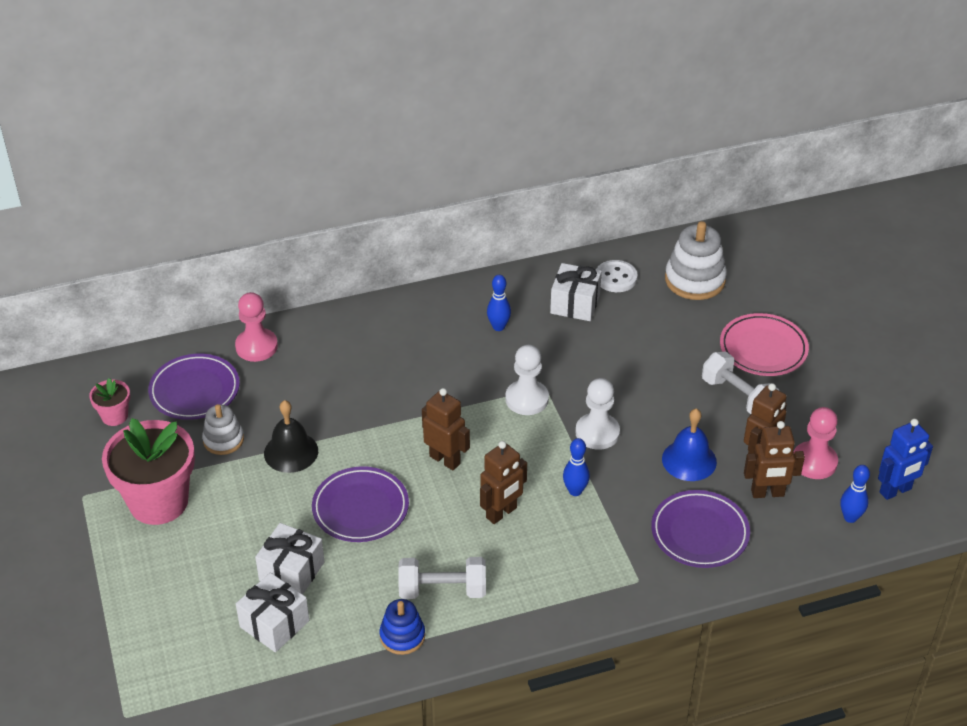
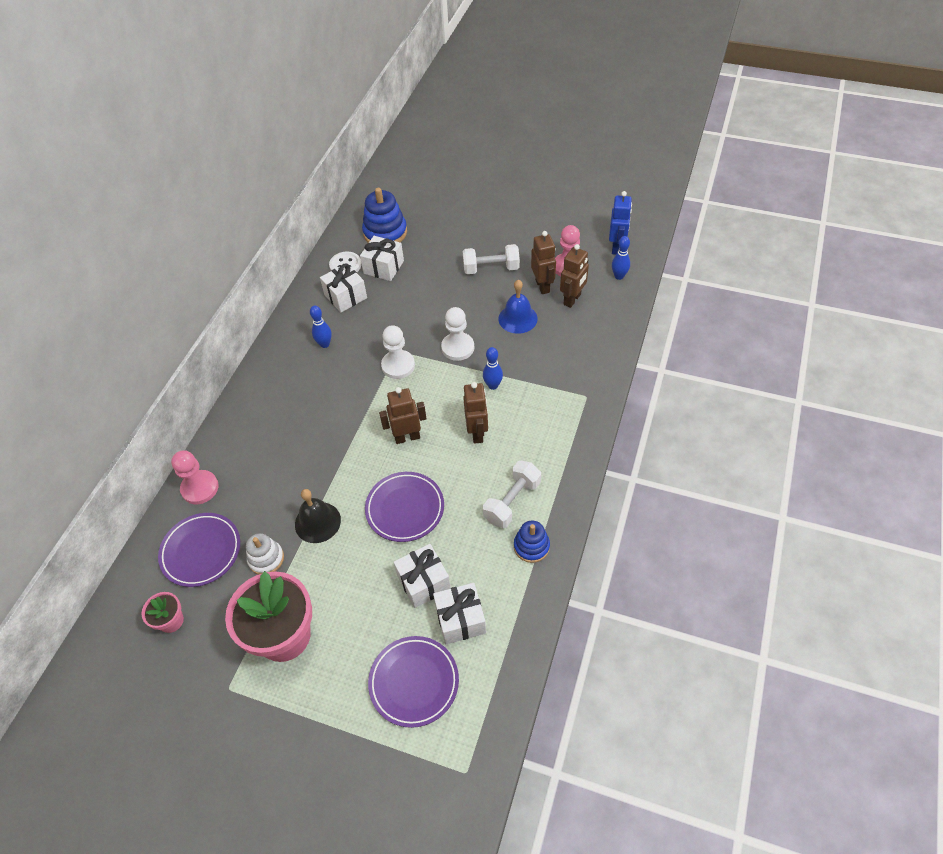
camera: 50 degrees left, 10 degrees up
(645, 308) = (383, 267): none -> white gift
(695, 280) = (385, 233): white stacking toy -> blue stacking toy
(699, 533) = (575, 346): purple plate -> purple plate (414, 682)
(763, 349) = (467, 237): pink plate -> none

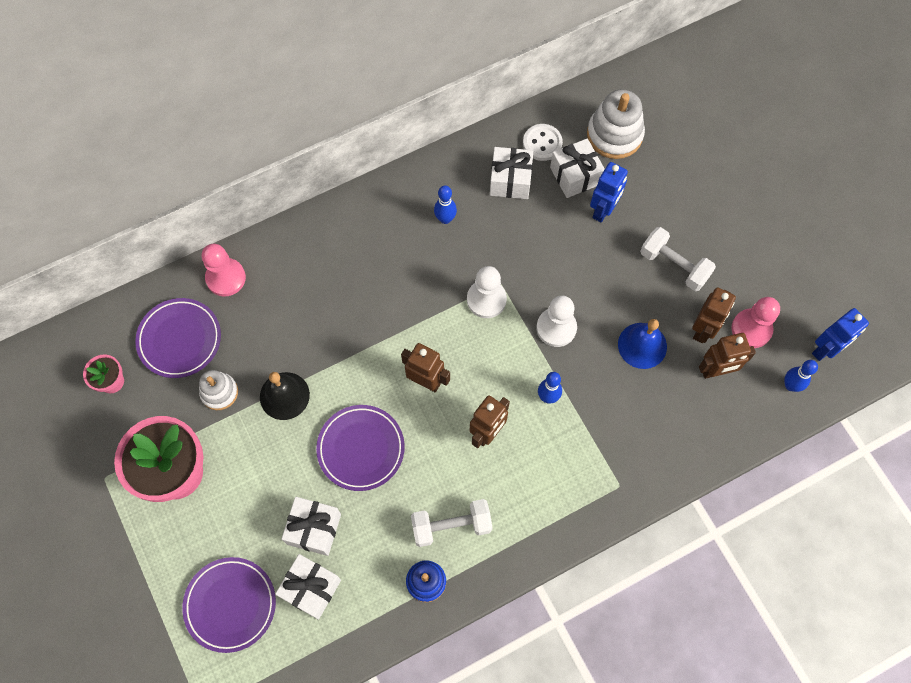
camera: 40 degrees right, 15 degrees up
(385, 233) = (614, 135): blue stacking toy -> white stacking toy
(420, 272) = (603, 210): none -> blue robot

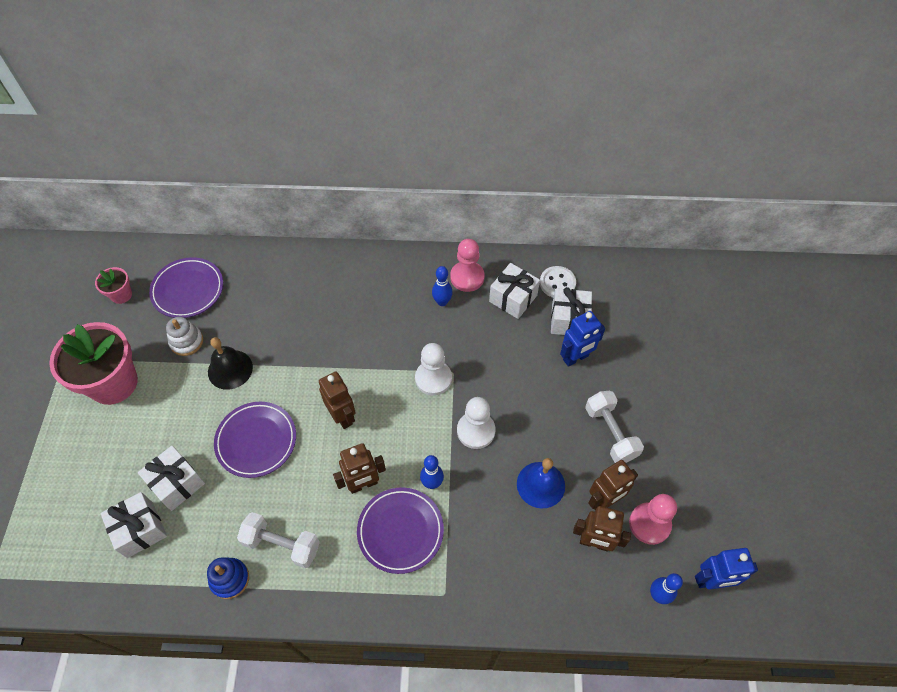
camera: 30 degrees right, 10 degrees down
(226, 278) = (251, 264): pink pawn -> pink pawn (467, 277)
(230, 605) = (74, 506): purple plate -> purple plate (400, 531)
(614, 135) = (622, 304): white stacking toy -> none

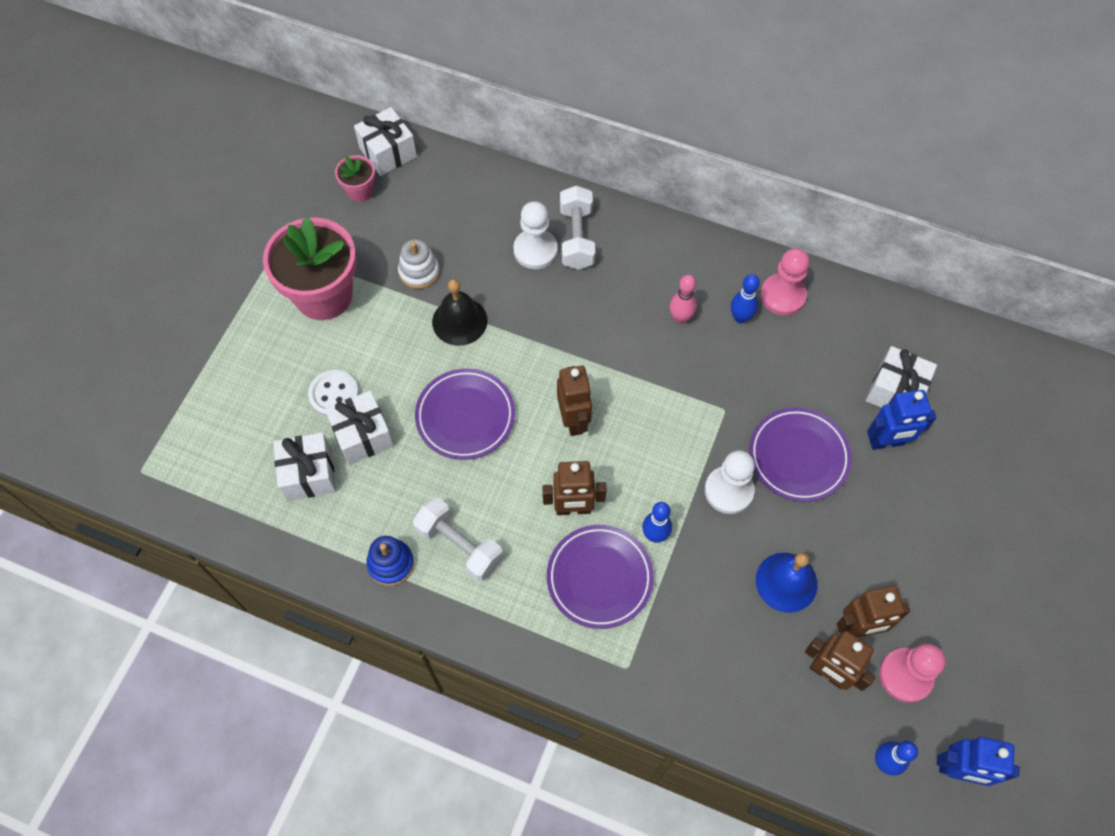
camera: 20 degrees right, 5 degrees up
(188, 290) = (438, 208): purple plate -> purple plate (798, 456)
(398, 316) = (680, 318): none -> pink bowling pin
(433, 378) = (698, 410): white pawn -> white pawn (535, 250)
(513, 298) = (832, 341): white gift -> white gift (388, 152)
(557, 283) = (897, 339): white button -> white button (334, 394)
(610, 433) = (897, 549): white dumbbell -> white dumbbell (577, 238)

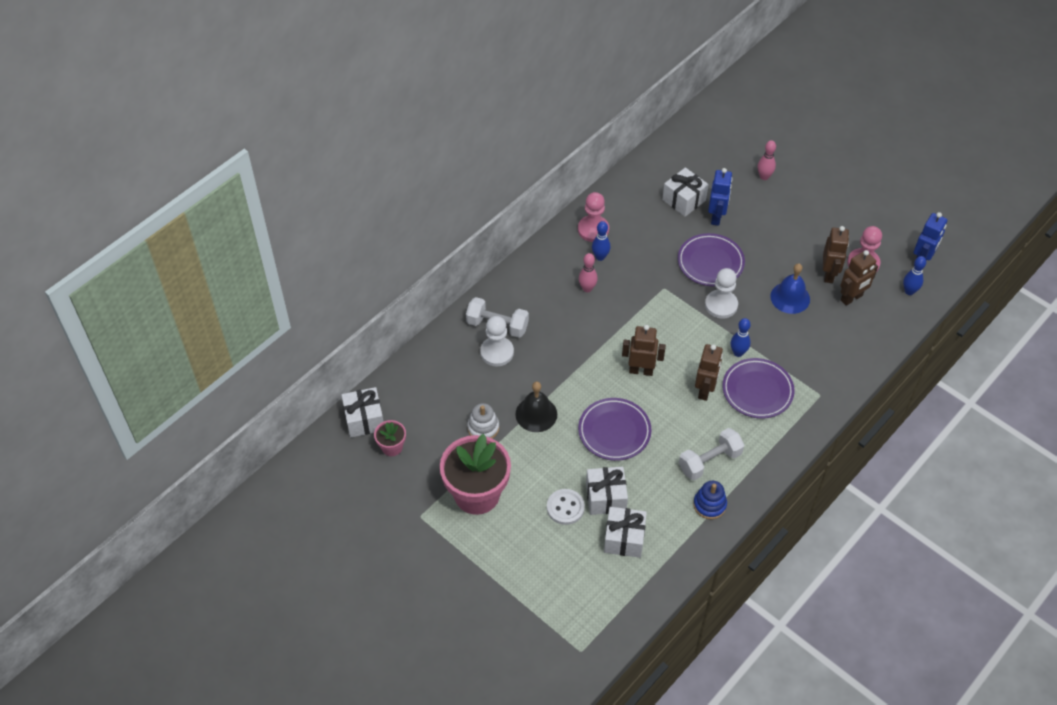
camera: 70 degrees left, 10 degrees down
(1001, 487) = (764, 177): none -> pink bowling pin

